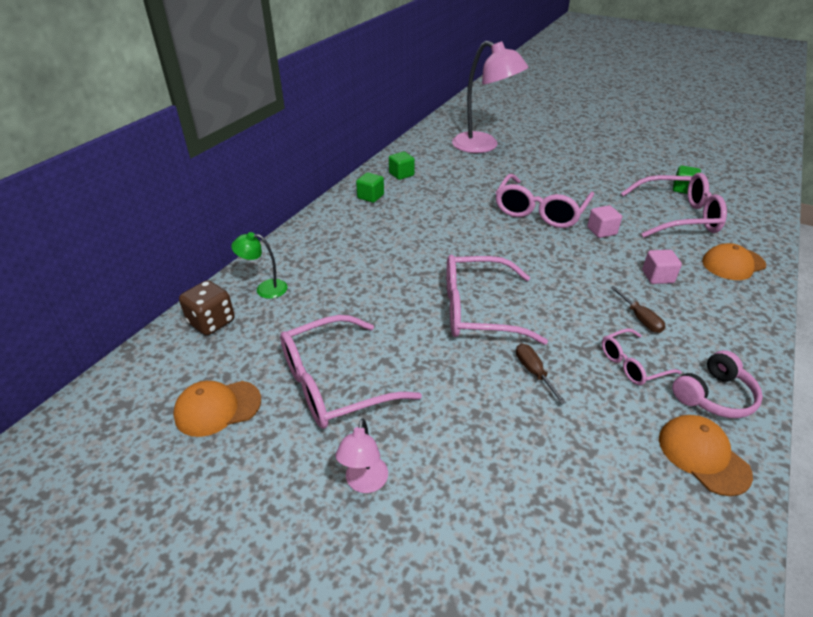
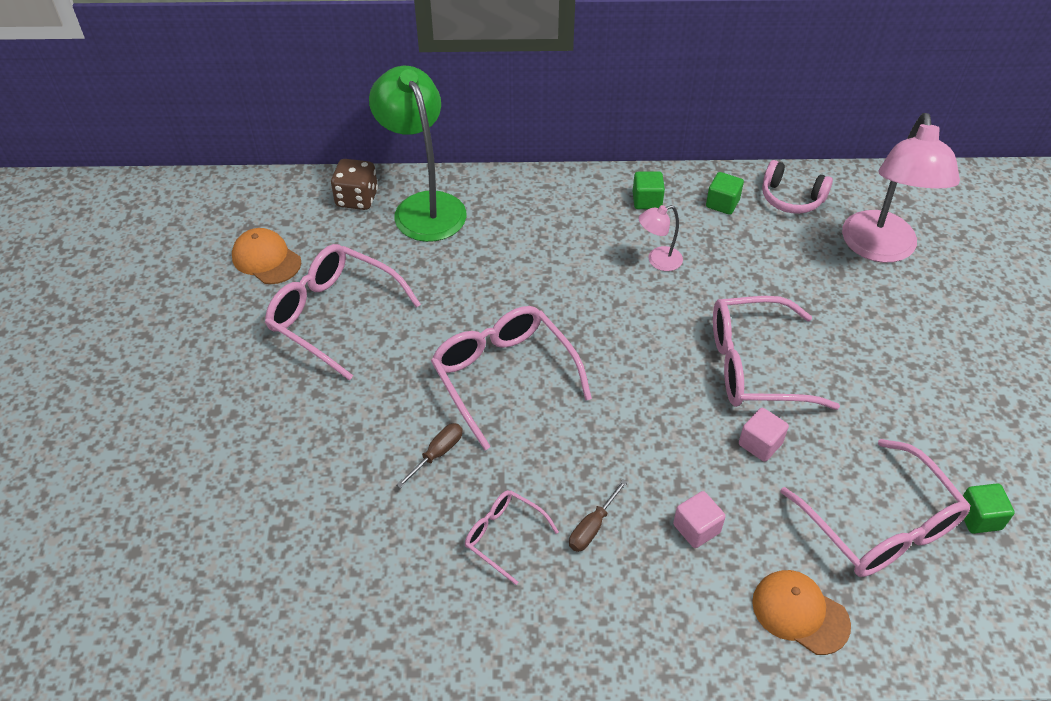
camera: 60 degrees right, 10 degrees up
(265, 288) = (424, 206): green lamp -> green lamp, size x2.17
(364, 483) = (242, 384): pink lamp -> pink lamp (658, 261)
(703, 456) = (402, 624): orange cap -> none
(714, 395) = (499, 623): pink headphones -> pink headphones (791, 198)

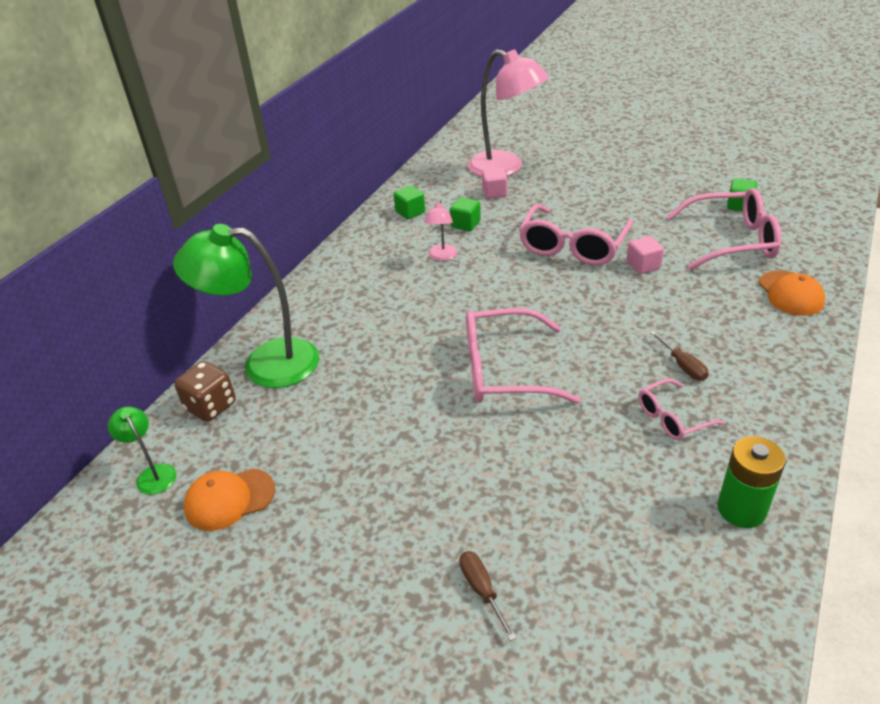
camera: 60 degrees left, 10 degrees down
(273, 204) = (153, 474): none -> green lamp
(333, 315) = (351, 464): pink glasses -> none
(401, 623) = (741, 509): none -> green battery
(437, 454) = (566, 435): brown screwdriver -> brown screwdriver (482, 590)
(647, 200) = (376, 243): green cube -> green cube (465, 224)
(696, 528) = (704, 316): pink cube -> pink cube (494, 193)
(791, 198) = (431, 184): pink headphones -> none
(800, 613) = (790, 293): orange cap -> orange cap turned 75 degrees counterclockwise

